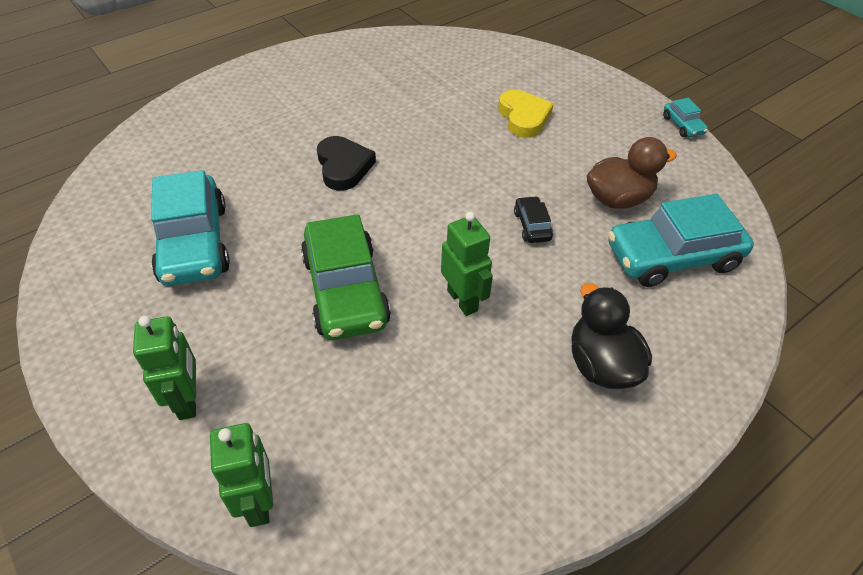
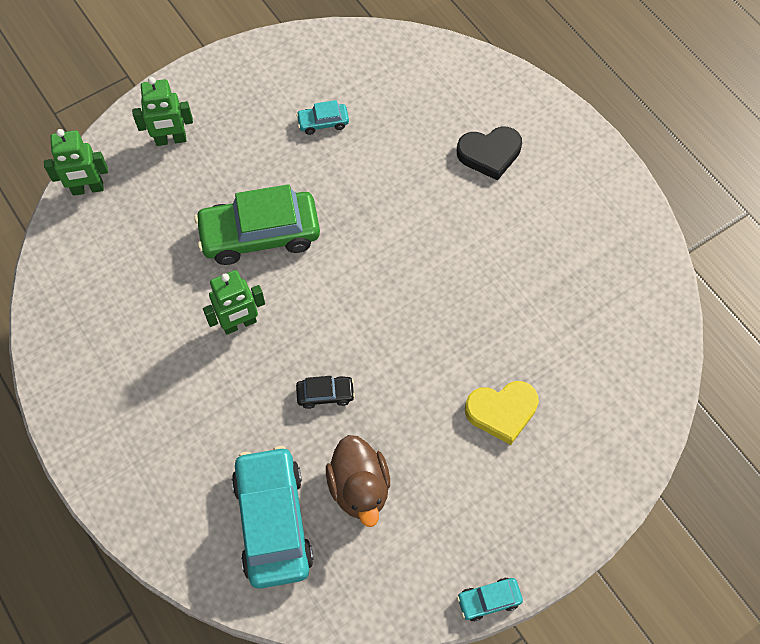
camera: 95 degrees right, 15 degrees up
(194, 243) = (323, 122): turquoise car -> turquoise car, size x0.45
(343, 167) = (418, 230): black heart -> black heart (489, 154)
(601, 364) = (159, 425): black duck -> none

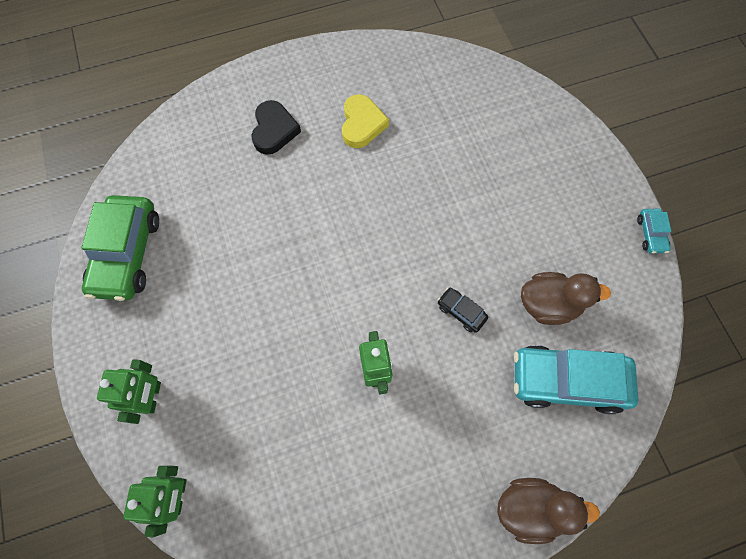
camera: 75 degrees left, 5 degrees up
(131, 502) = (530, 507): none -> brown duck
(260, 234) = (289, 333): green car -> green car (127, 254)
(323, 122) = (190, 251): turquoise car -> none
(325, 394) = (461, 312): black car -> black car turned 60 degrees counterclockwise
(502, 411) = (504, 184): yellow heart -> yellow heart (362, 124)

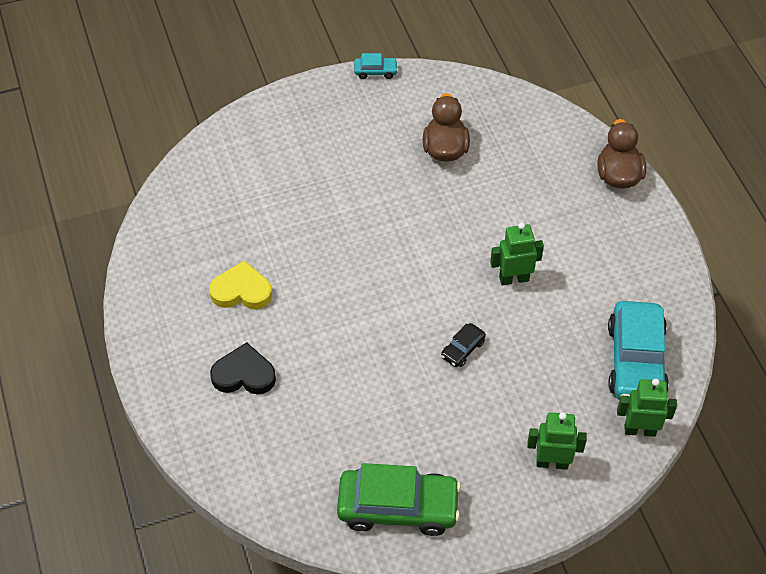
camera: 90 degrees left, 15 degrees down
(461, 312) = (454, 213): black car -> black car (462, 349)
(567, 381) = (514, 143): turquoise car -> turquoise car (636, 361)

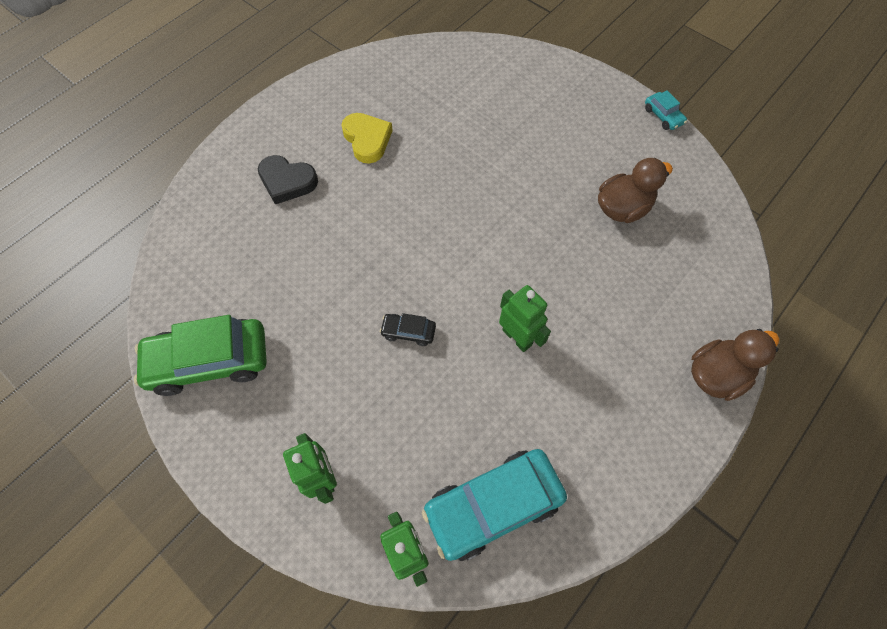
camera: 60 degrees right, 10 degrees up
(244, 374) = (287, 181): black heart -> black heart turned 135 degrees clockwise
(398, 507) = (210, 361): green car -> green car turned 105 degrees clockwise

